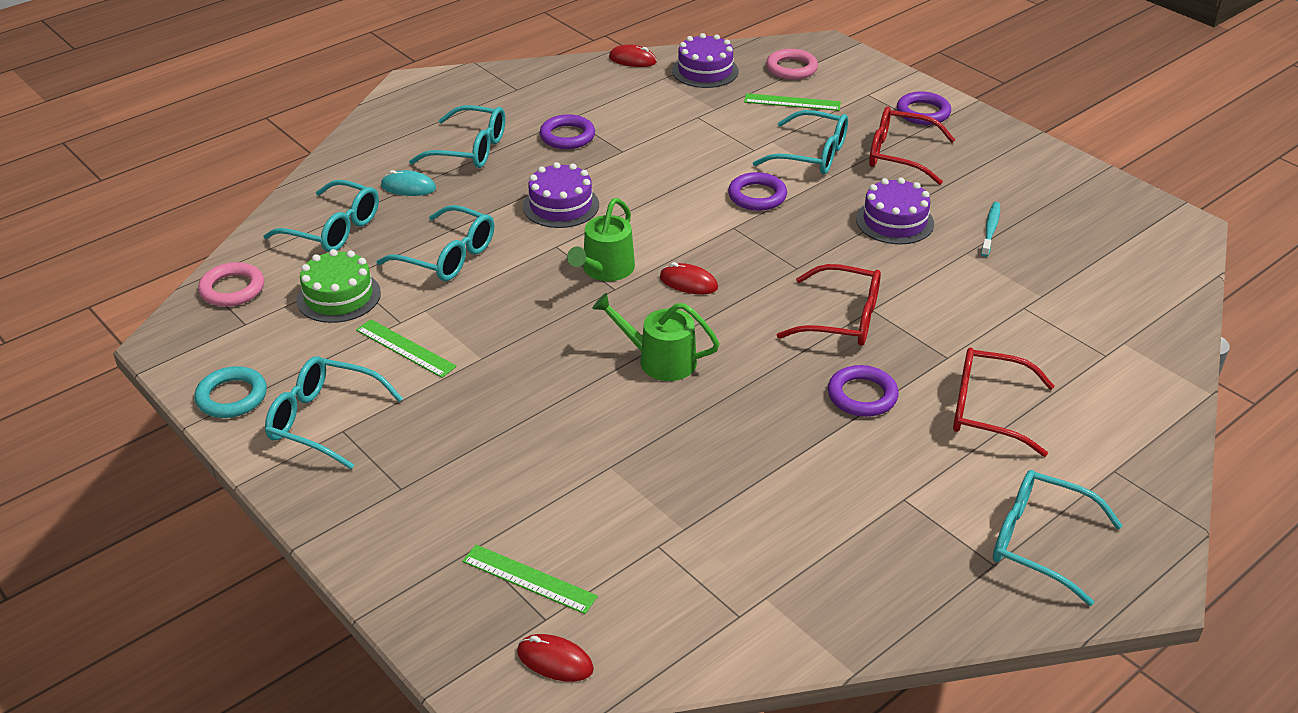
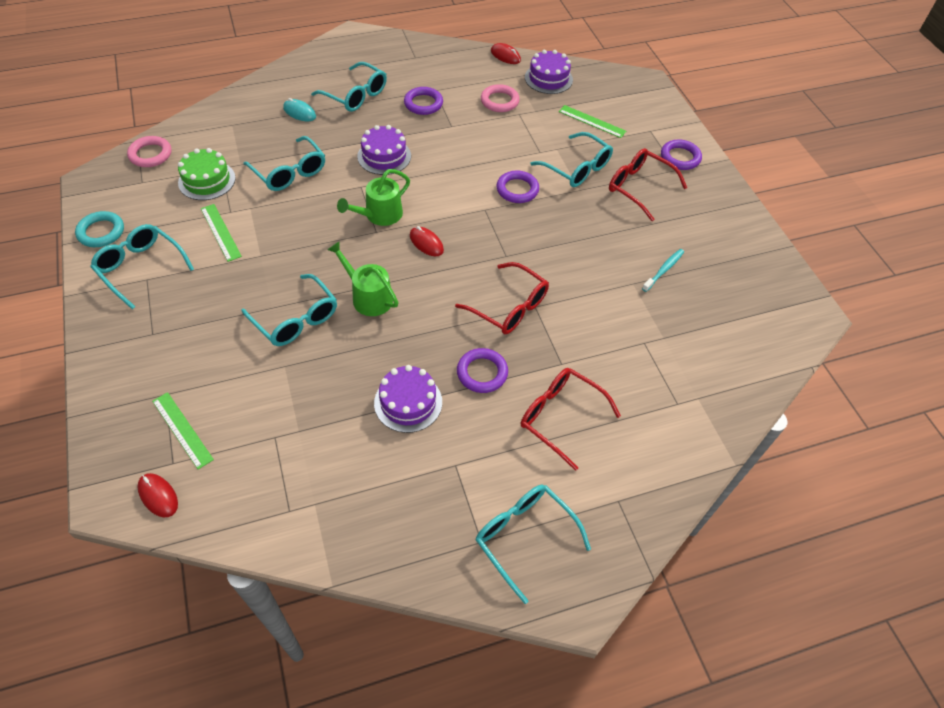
camera: 20 degrees right, 15 degrees up
(334, 229) = (236, 130): turquoise glasses -> turquoise glasses (296, 319)
(791, 68) = (610, 93): pink ring -> pink ring (499, 101)
(894, 221) = (599, 241): purple cake -> purple cake (408, 402)

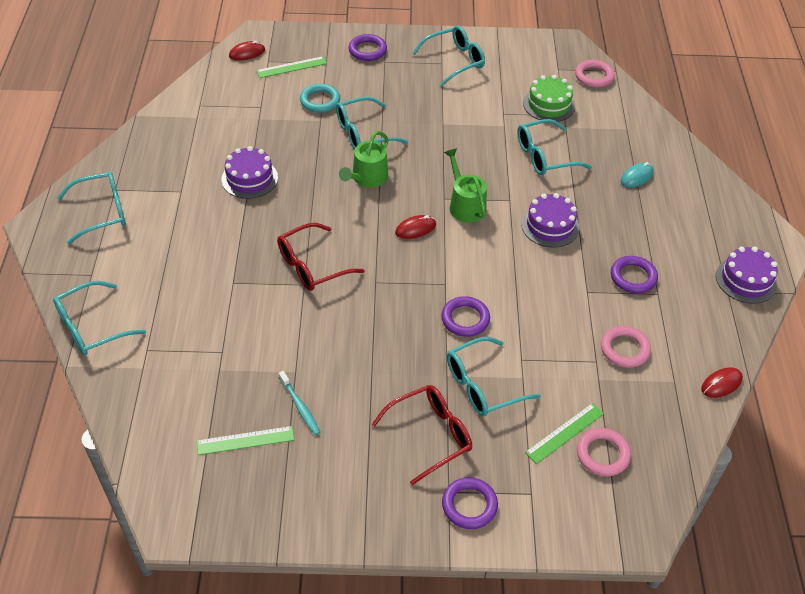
camera: 110 degrees right, 5 degrees down
(101, 232) = (503, 45): turquoise ring -> turquoise ring (320, 101)
(220, 232) = (479, 105): green ruler -> green ruler (245, 440)
(356, 95) = (658, 224): turquoise glasses -> turquoise glasses (91, 327)
(368, 297) = (367, 178): green watering can -> green watering can turned 150 degrees clockwise
(482, 373) = (252, 228): purple ring -> purple ring (367, 50)
(548, 78) = (664, 416): purple cake -> purple cake (746, 280)
(560, 417) = (183, 264): red glasses -> none
(597, 102) = (602, 454): none -> pink ring

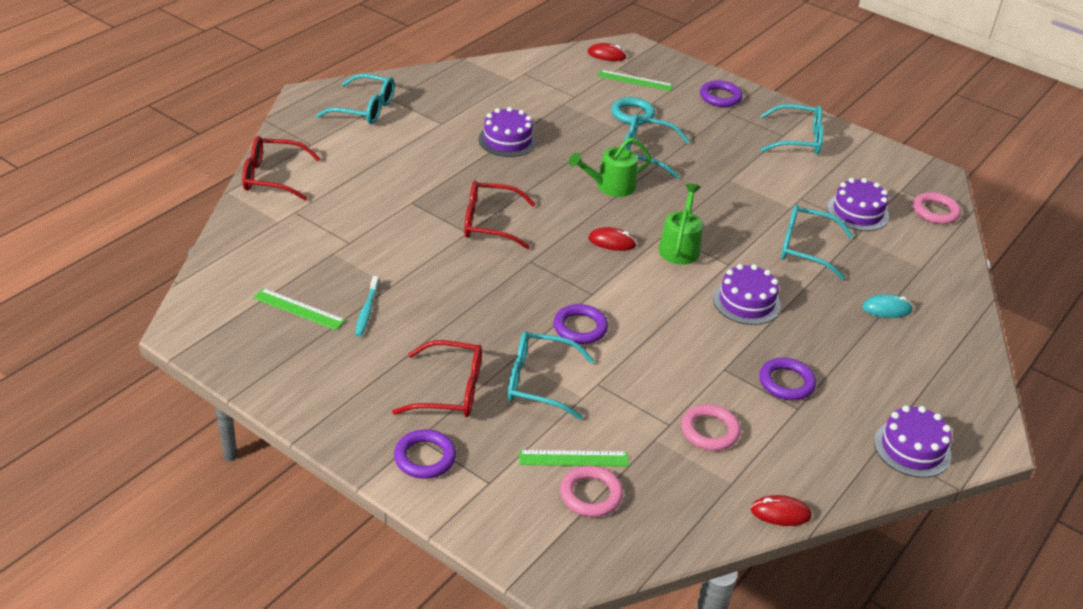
camera: 35 degrees right, 10 degrees down
(91, 327) = (272, 177): turquoise glasses -> red glasses
(549, 105) = (858, 212): green cake -> purple cake

